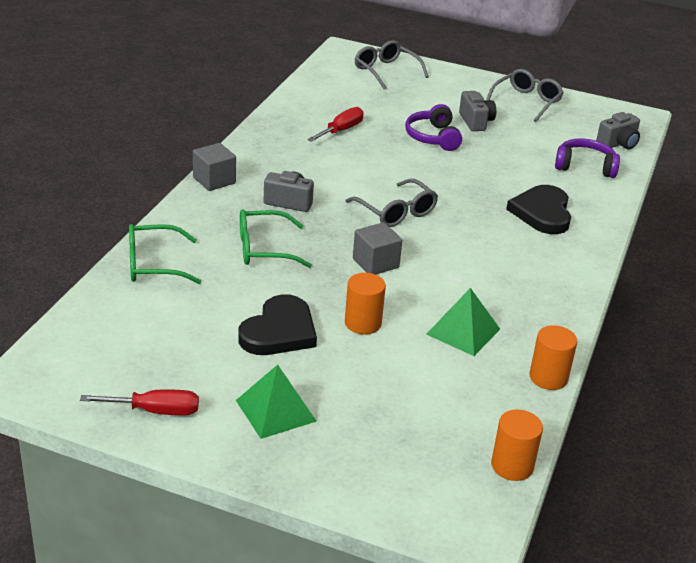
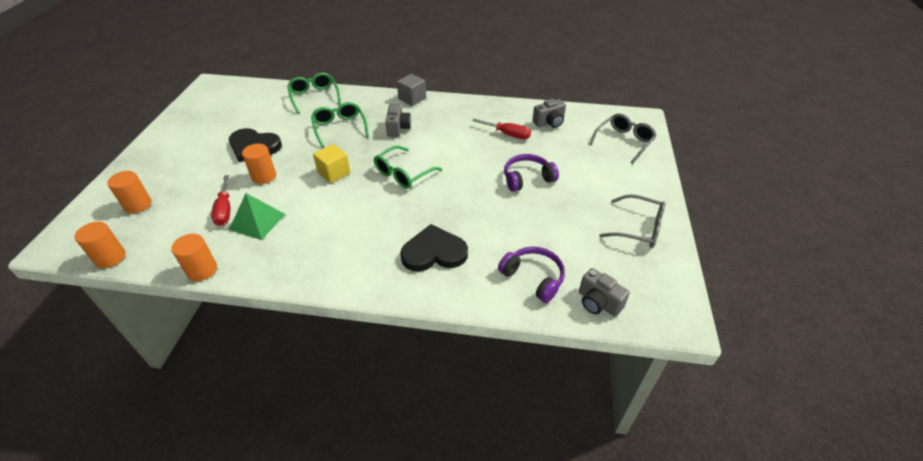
camera: 80 degrees right, 10 degrees up
(155, 411) = (184, 121): red screwdriver -> red screwdriver (224, 210)
(275, 410) = (180, 157): green pyramid -> none
(375, 263) = (334, 173): grey cube -> yellow cube
(395, 449) = (138, 205): none -> orange cylinder
(396, 212) = (403, 174): grey glasses -> green glasses
(476, 122) = (572, 199): grey camera -> grey camera (549, 123)
(585, 166) = (533, 277): purple headphones -> purple headphones turned 45 degrees counterclockwise

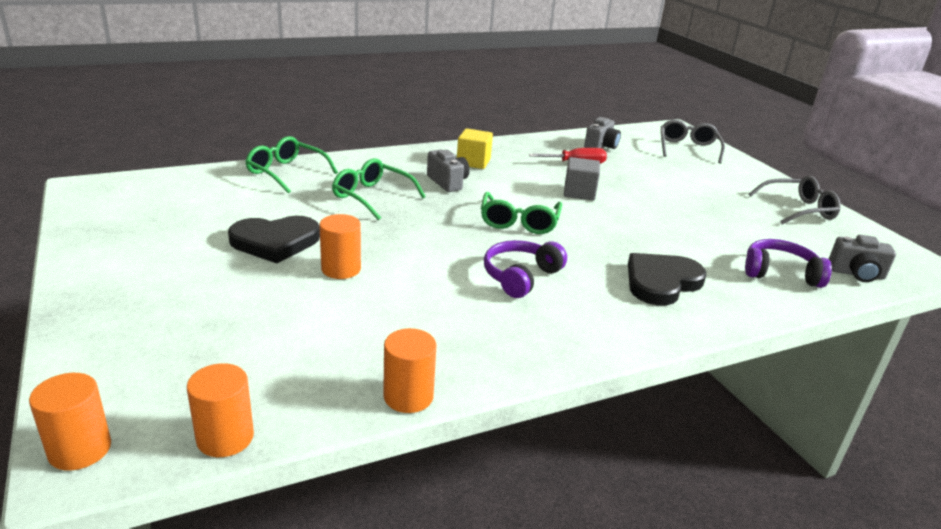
camera: 35 degrees left, 15 degrees down
(138, 205) = (174, 357): orange cylinder -> orange cylinder (80, 449)
(224, 210) = (337, 320): red screwdriver -> none
(257, 221) = (406, 318): green pyramid -> none
(334, 173) = (433, 241): yellow cube -> yellow cube (473, 162)
(412, 98) = (422, 152): grey cube -> grey cube (579, 192)
(527, 178) = (650, 195): purple headphones -> purple headphones (520, 276)

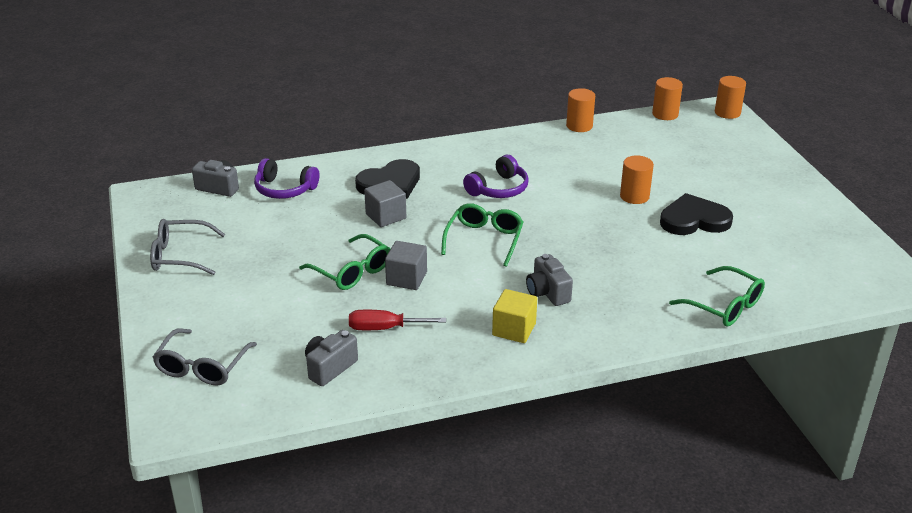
camera: 170 degrees left, 5 degrees up
(372, 196) = (625, 271): green glasses -> green glasses (352, 271)
(637, 244) = (386, 216): none -> grey cube

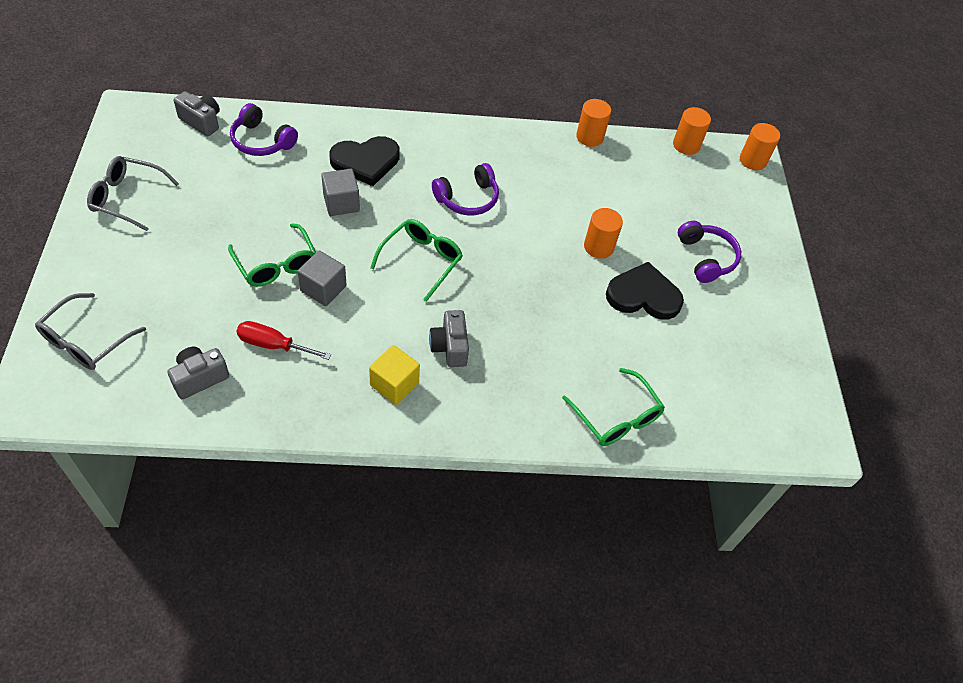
camera: 10 degrees right, 20 degrees up
(730, 183) = (706, 258): none -> purple headphones

